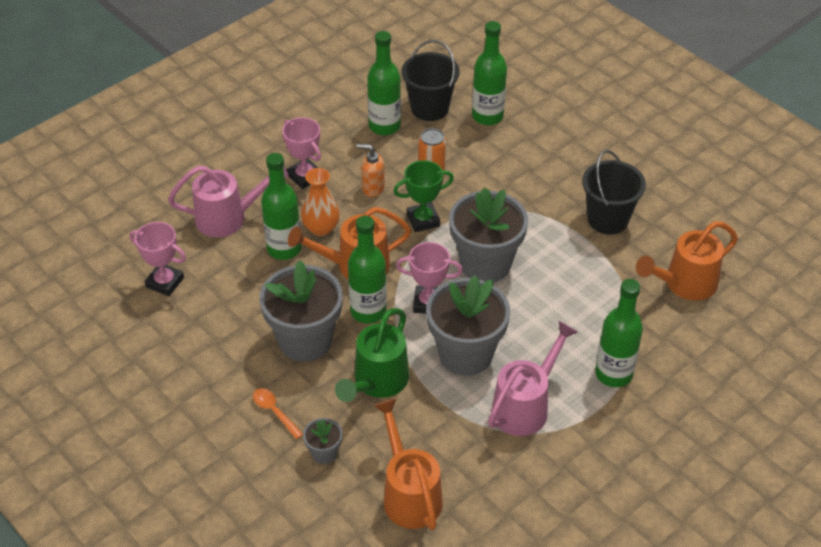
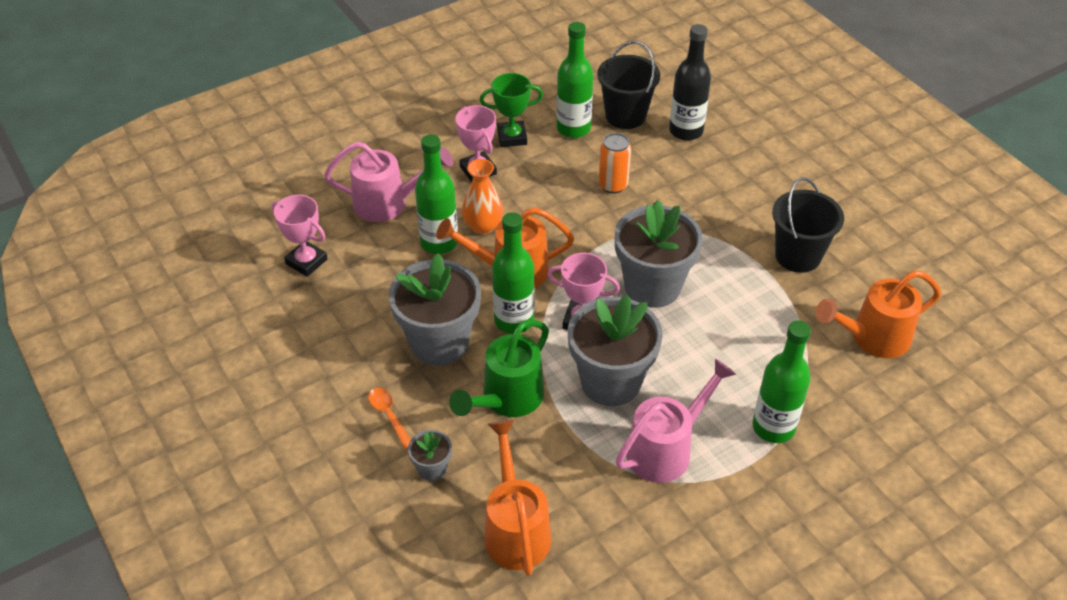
camera: 10 degrees right, 0 degrees up
(372, 188) = (547, 191): orange soap dispenser -> none
(423, 220) = (594, 231): green trophy -> green trophy (512, 137)
(487, 116) = (686, 131): green bottle -> black bottle

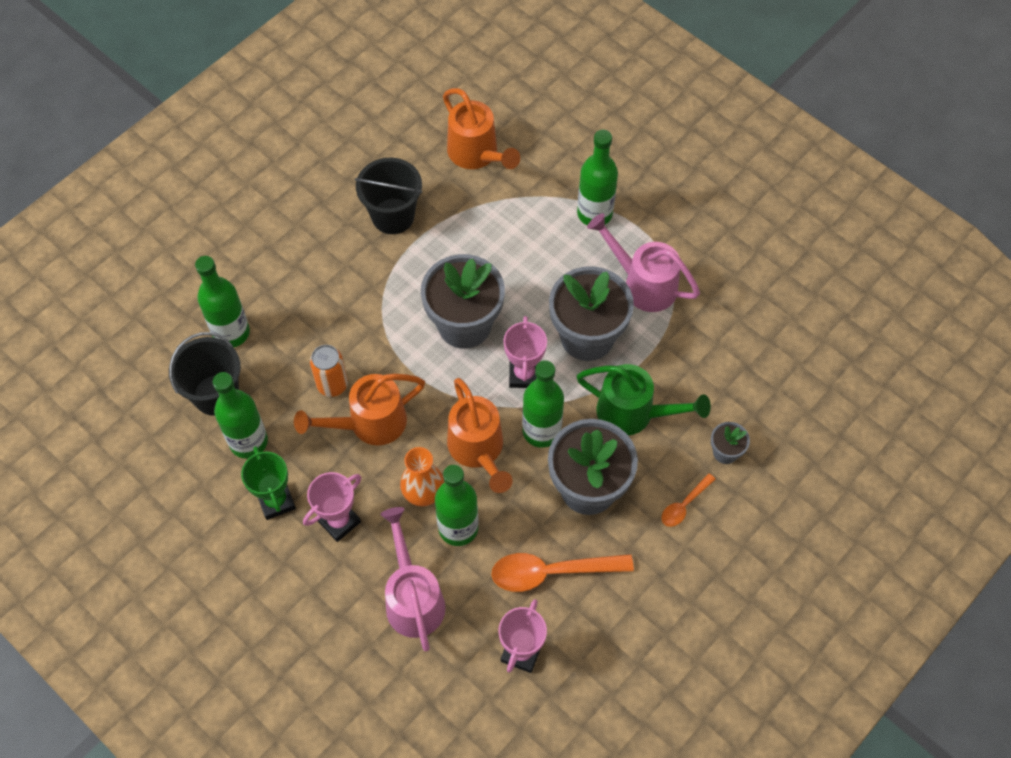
camera: 105 degrees left, 15 degrees up
(368, 297) = (551, 572): none -> orange spoon
(515, 529) = (757, 374): orange watering can -> orange watering can (369, 423)
(686, 131) = (231, 333): black bottle -> green bottle

